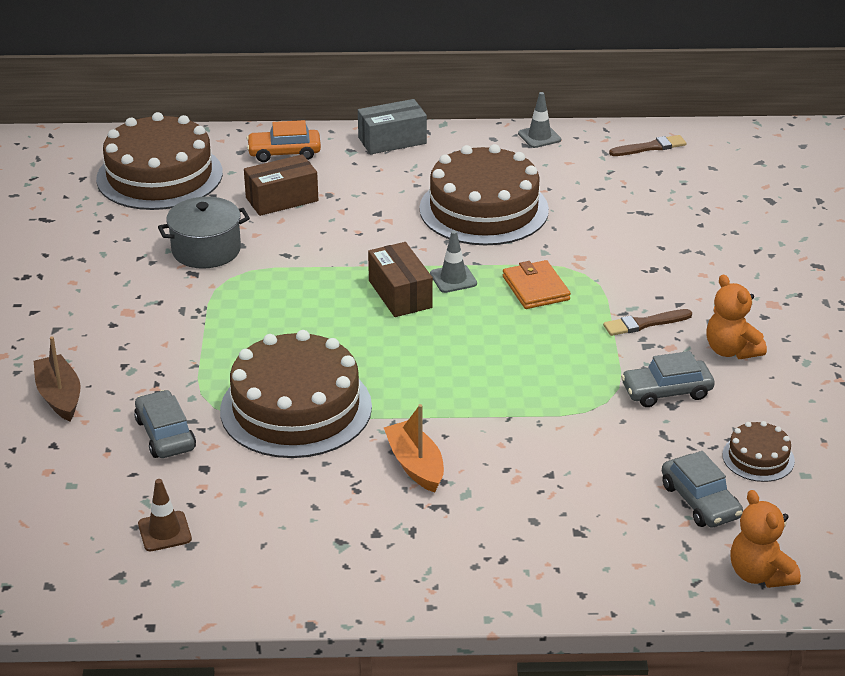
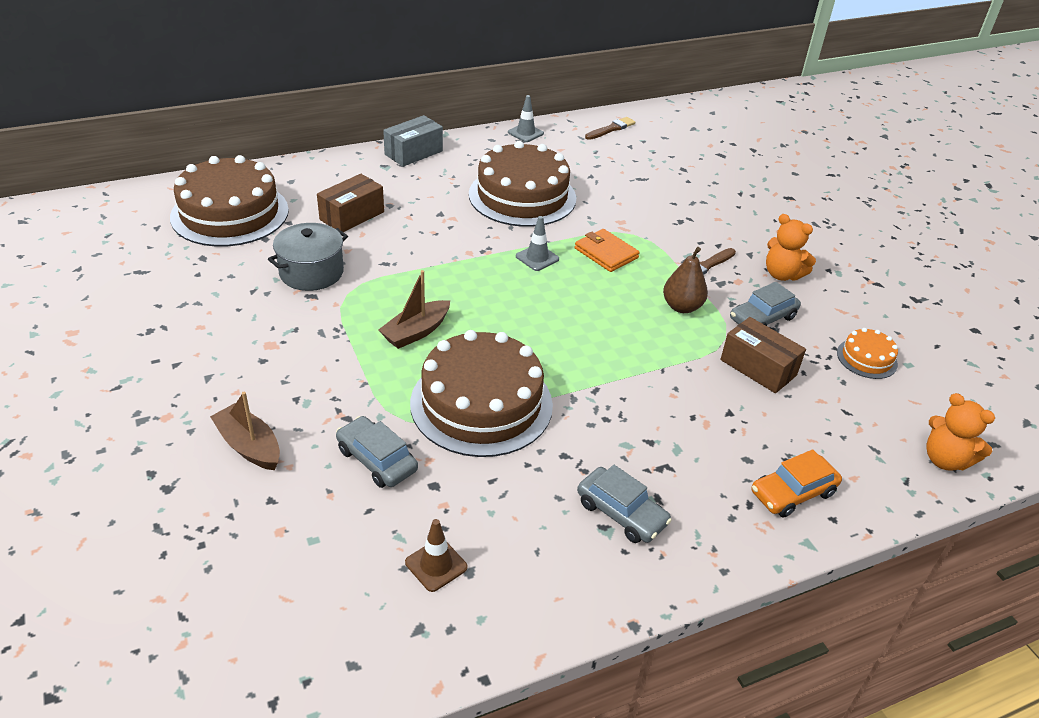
camera: 25 degrees left, 5 degrees up
(274, 328) = (416, 332): none -> brown boat
(284, 153) = (330, 176): orange car -> orange car (793, 493)
(400, 294) = (503, 279): brown box -> brown box (758, 367)
(415, 465) = (618, 432): orange boat -> none
(580, 361) = (682, 307): none -> brown pear
(700, 501) = (855, 406): grey car -> grey car (621, 513)
(758, 458) = (867, 358): brown cake -> orange cake

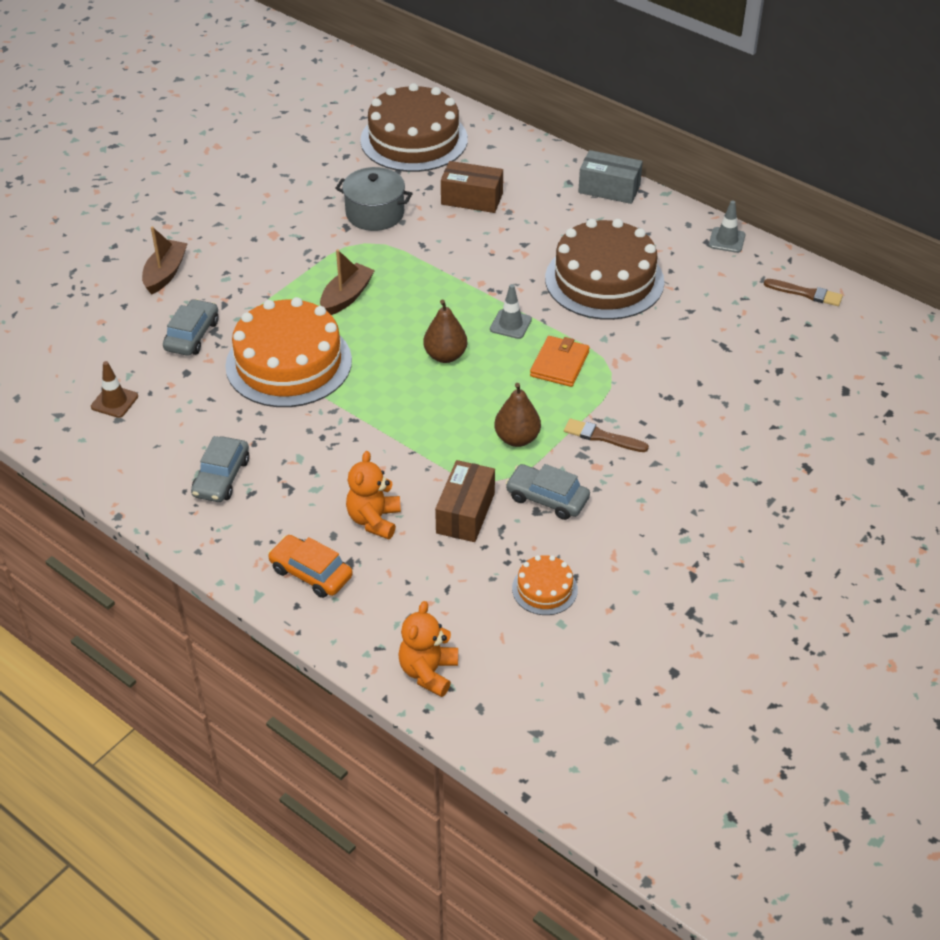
camera: 65 degrees right, 5 degrees up
(416, 332) = (346, 297): brown boat -> brown boat turned 105 degrees clockwise
(481, 403) = (288, 363): brown cake -> orange cake
(549, 305) = (445, 356): none -> brown pear
(782, 274) = (639, 496): orange teddy bear -> orange teddy bear (374, 520)

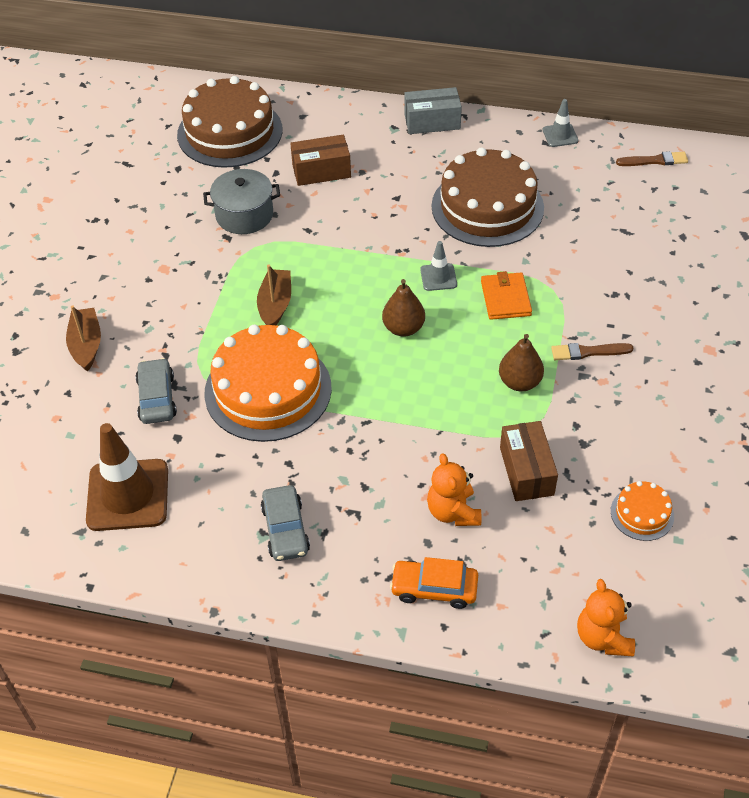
camera: 25 degrees left, 5 degrees up
(114, 401) = (128, 495): brown traffic cone -> brown traffic cone, size x2.03
(547, 498) = (584, 428): grey car -> none

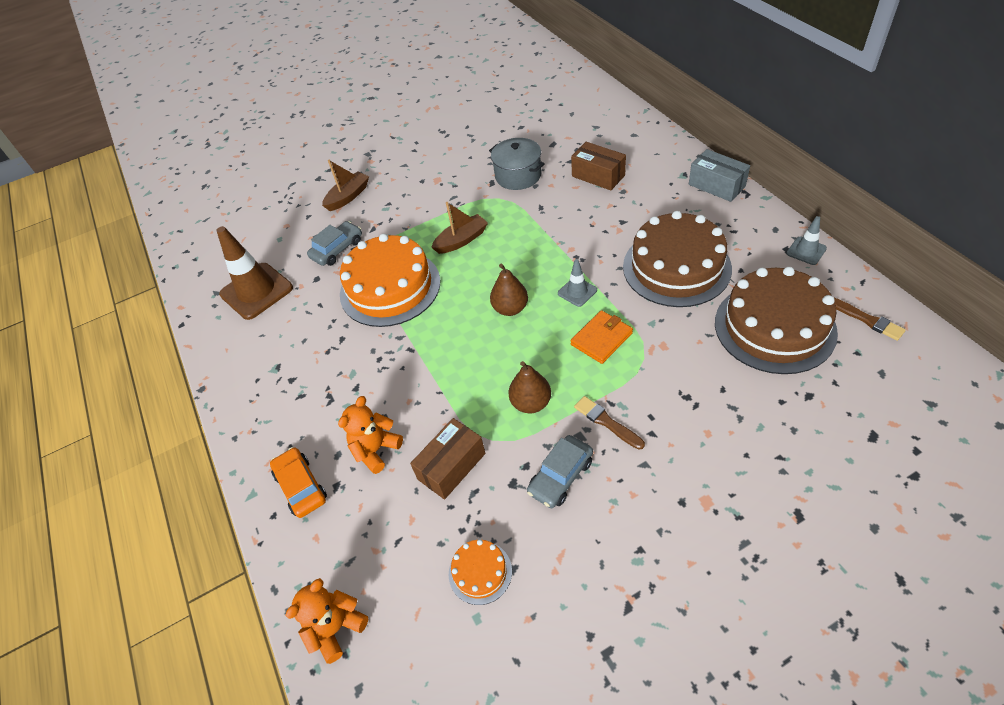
camera: 55 degrees right, 0 degrees up
(230, 132) = (577, 121): brown cake -> brown cake (774, 327)
(285, 529) = (288, 375): grey car -> grey car (560, 476)

